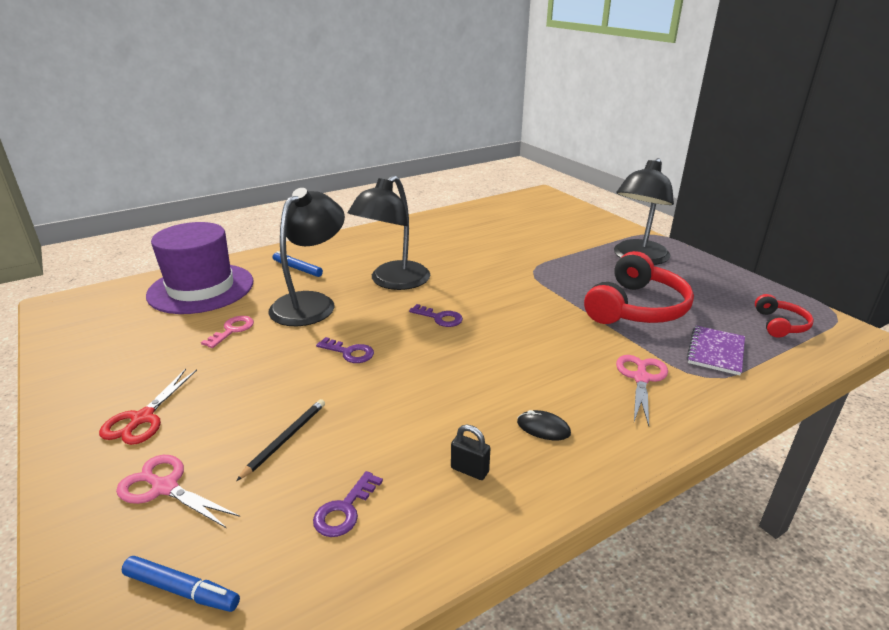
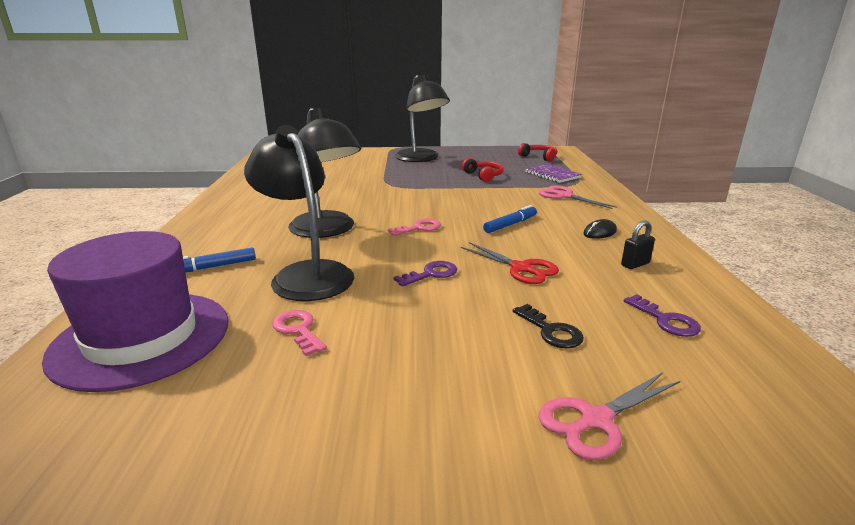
camera: 60 degrees left, 5 degrees down
(142, 418) = (439, 426): red scissors -> red scissors (521, 268)
(182, 590) = (760, 424): blue marker -> blue marker (510, 224)
(285, 439) = (551, 331): black pencil -> black key
(440, 318) = (419, 228): purple key -> pink key
(636, 308) = (483, 176): red headphones -> red headphones, size x0.51

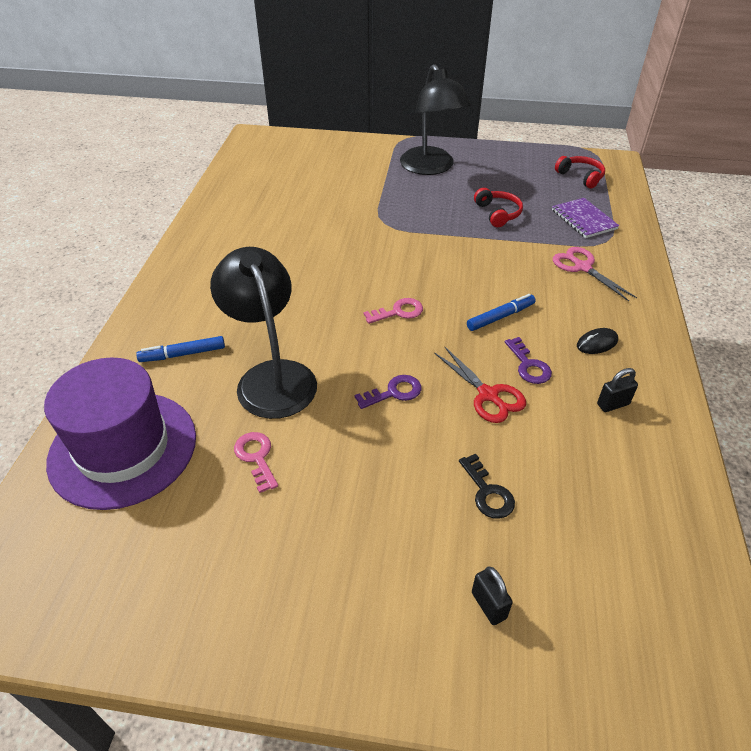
camera: 10 degrees right, 20 degrees up
(326, 231) = (300, 305): black lamp -> none
(596, 420) = (488, 605): pink scissors -> black padlock
(666, 320) = (606, 494): purple key -> purple key (528, 365)

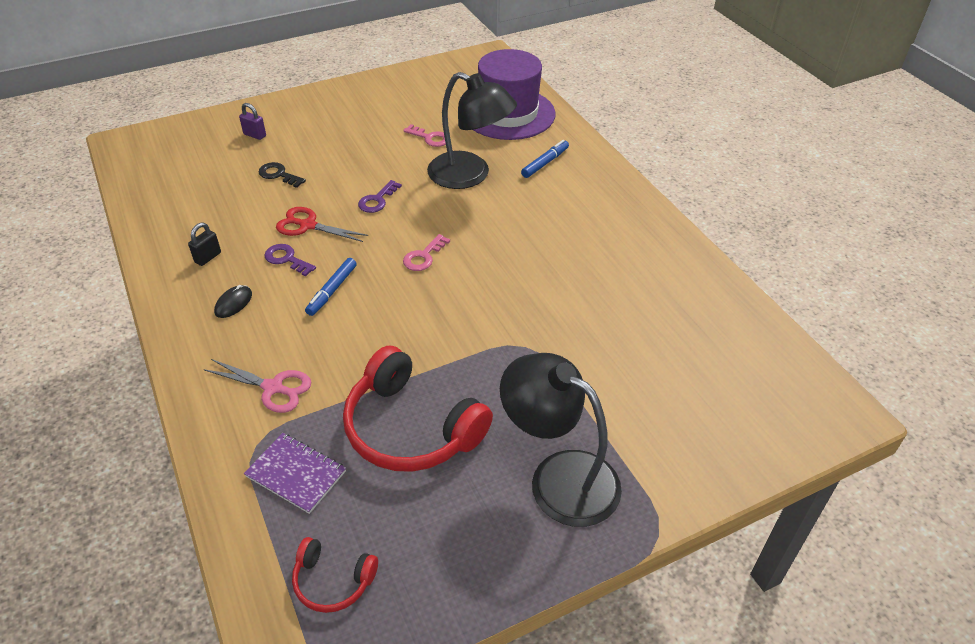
camera: 145 degrees right, 0 degrees up
(488, 605) = (255, 135): black padlock -> purple padlock
(498, 213) = (411, 428): red headphones -> red headphones, size x1.98

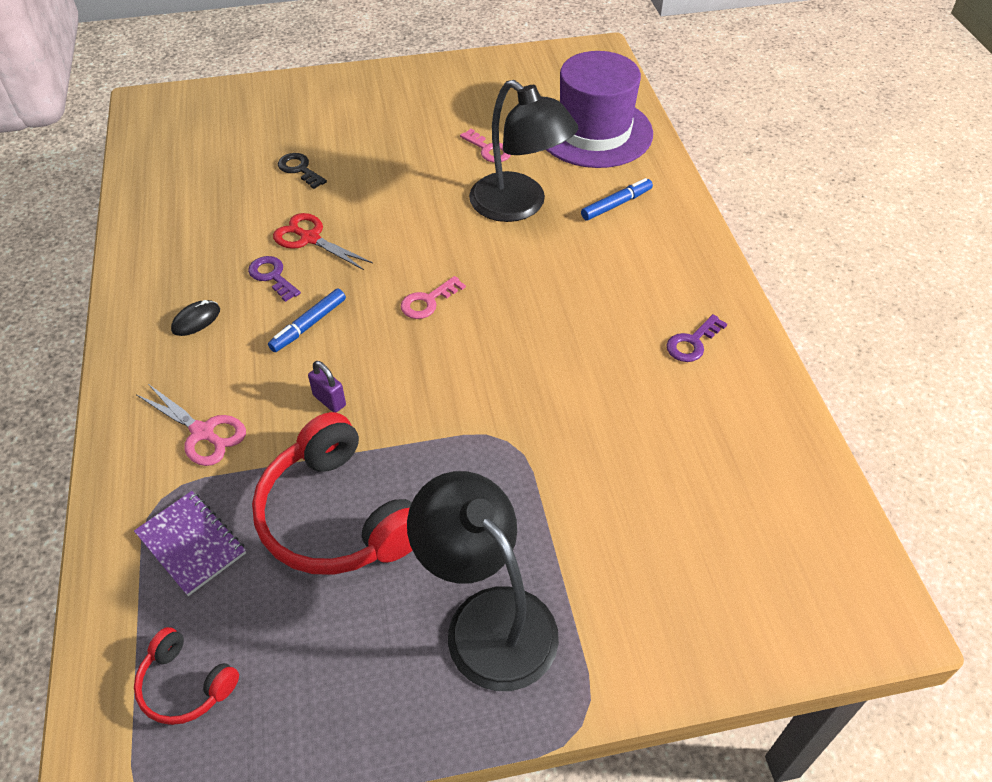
camera: 15 degrees right, 5 degrees up
(208, 257) = (188, 259): black padlock -> none
(255, 135) = (290, 115): purple padlock -> purple padlock (329, 400)
(377, 200) = (399, 220): purple key -> purple key (692, 343)

